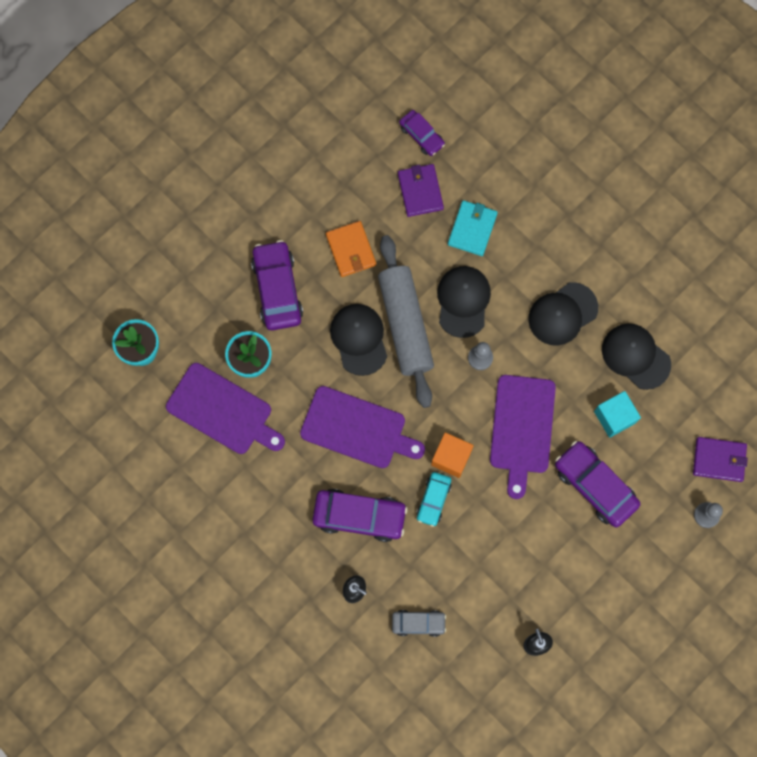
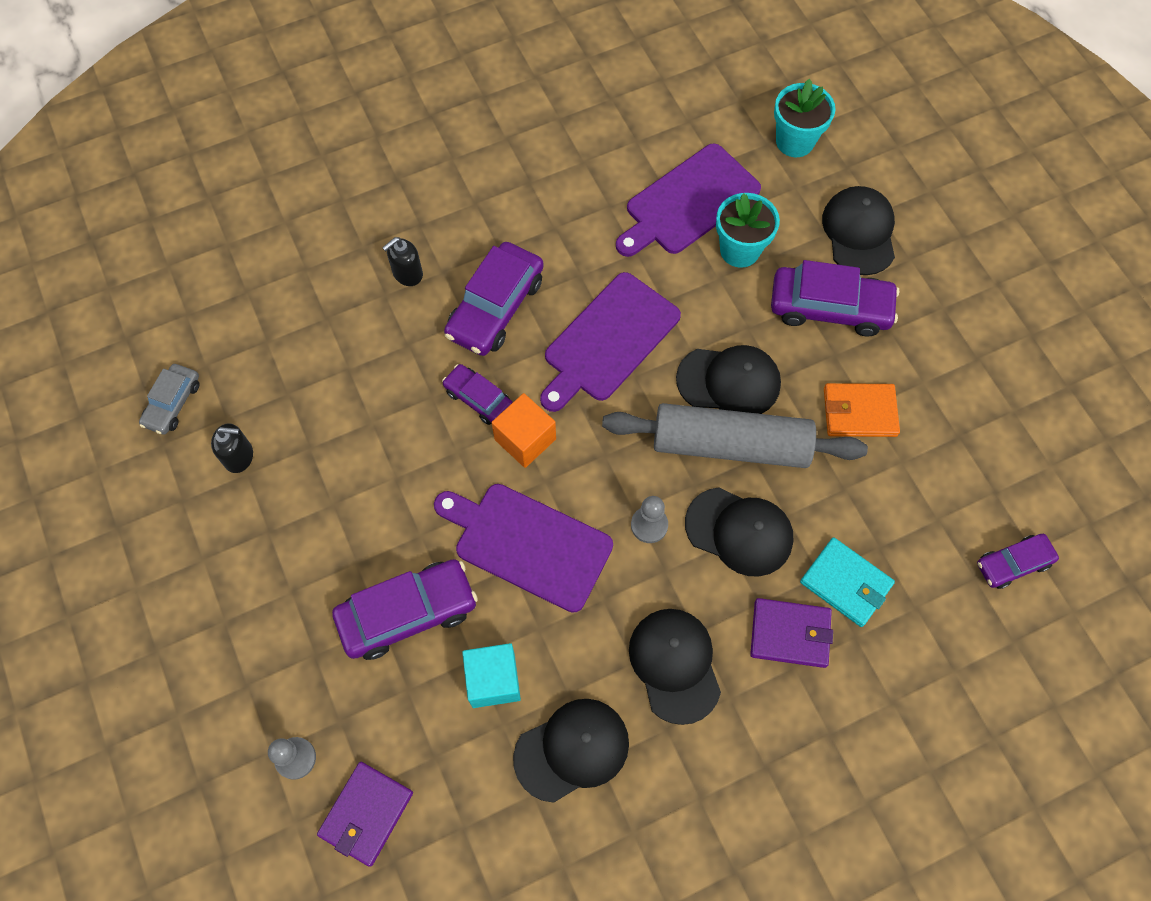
camera: 110 degrees right, 10 degrees down
(207, 285) = (859, 232): none -> black cap
(418, 623) = (334, 329): grey car -> grey car (173, 403)
(420, 191) = (924, 531): purple wallet -> purple wallet (790, 634)
(433, 500) = (478, 399): turquoise car -> purple car

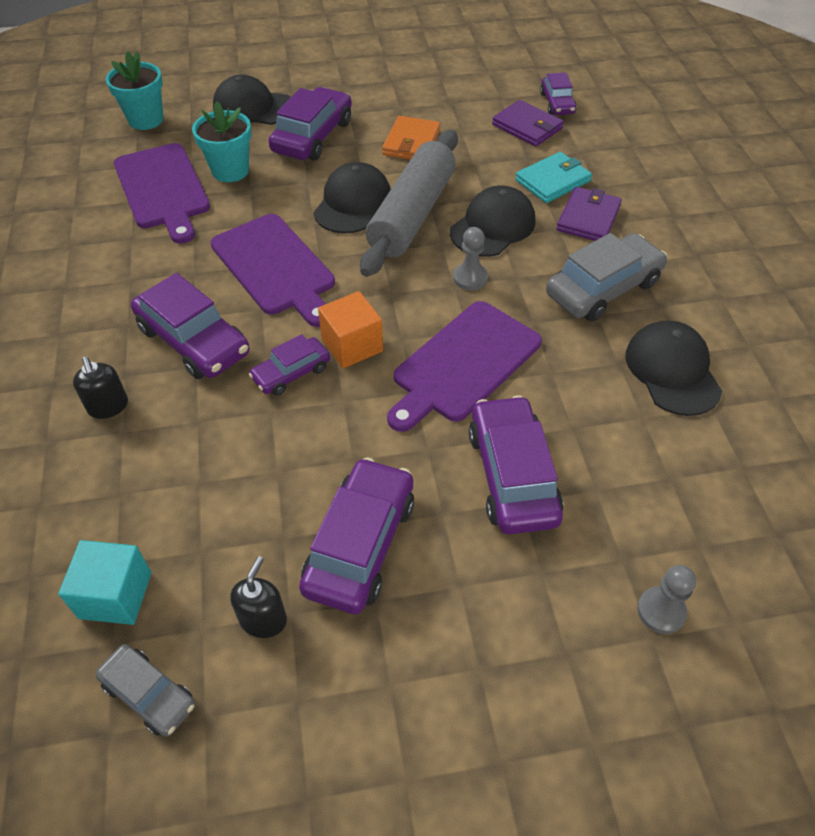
camera: 75 degrees left, 15 degrees down
(314, 506) = (360, 544): none -> purple car
(366, 814) = (727, 550): purple wallet -> purple wallet (527, 127)
(493, 680) = (597, 416): turquoise cube -> turquoise cube (115, 595)
(675, 665) = (603, 288): black cap -> grey car

